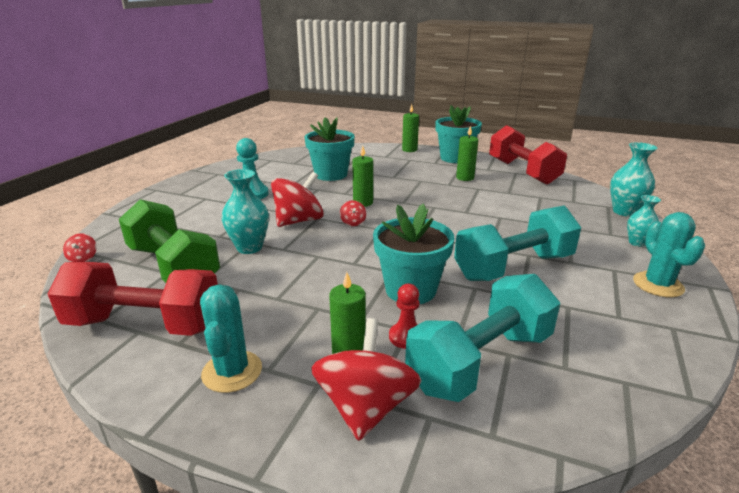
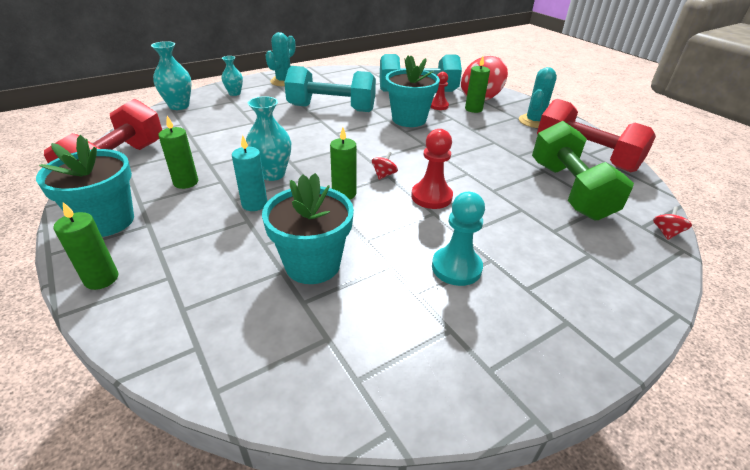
camera: 145 degrees left, 10 degrees up
(249, 247) = (496, 185): turquoise vase -> turquoise vase (272, 174)
(299, 221) = (431, 197): red spinning top -> red pawn
(405, 182) = (254, 204): none -> turquoise candle

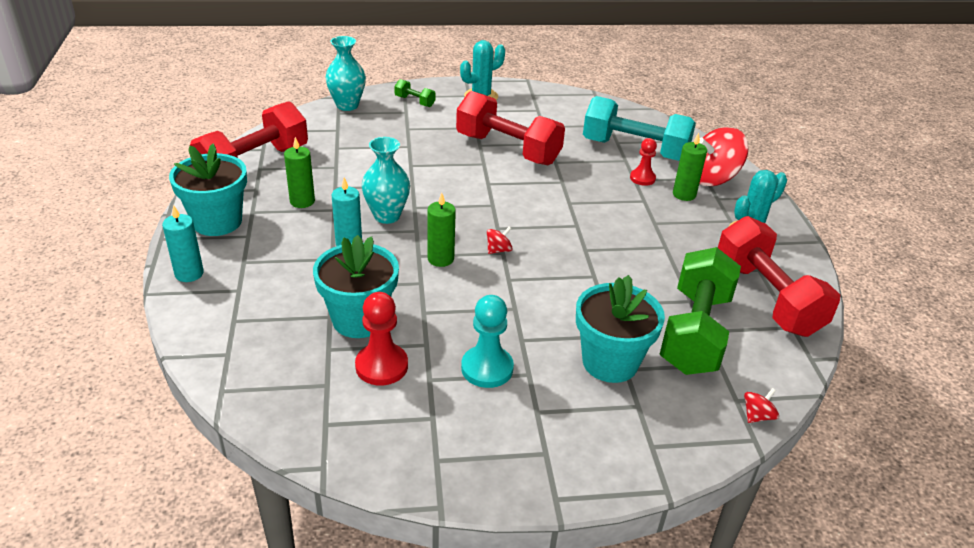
camera: 25 degrees right, 0 degrees up
(101, 279) = (189, 273): green candle -> turquoise candle
(234, 93) = (415, 101): turquoise vase -> green dumbbell
(331, 108) = (508, 149): turquoise dumbbell -> red dumbbell
(409, 119) = (587, 188): turquoise flower pot -> turquoise flower pot (610, 362)
(431, 197) = (528, 290): red pawn -> red pawn (381, 366)

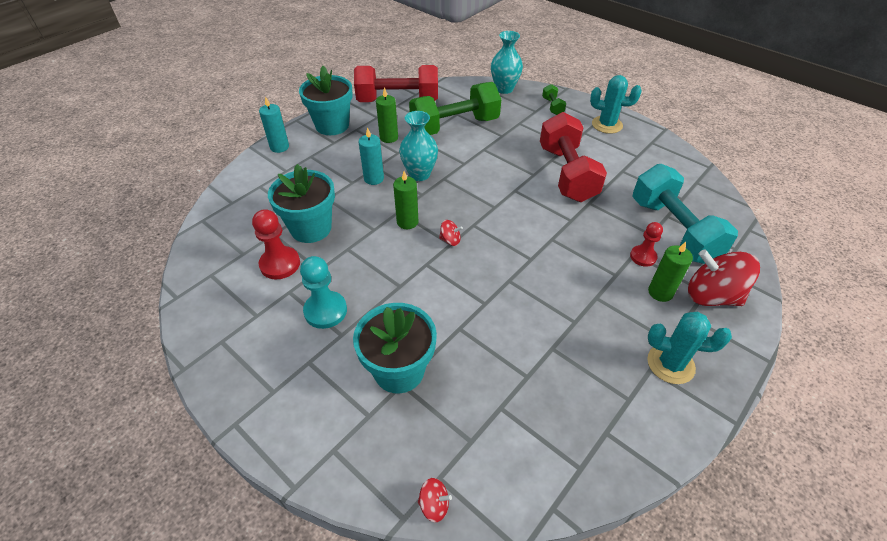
camera: 50 degrees right, 10 degrees up
(695, 332) = (491, 402): green dumbbell -> green dumbbell (454, 126)
(766, 298) = (596, 427): red dumbbell -> none

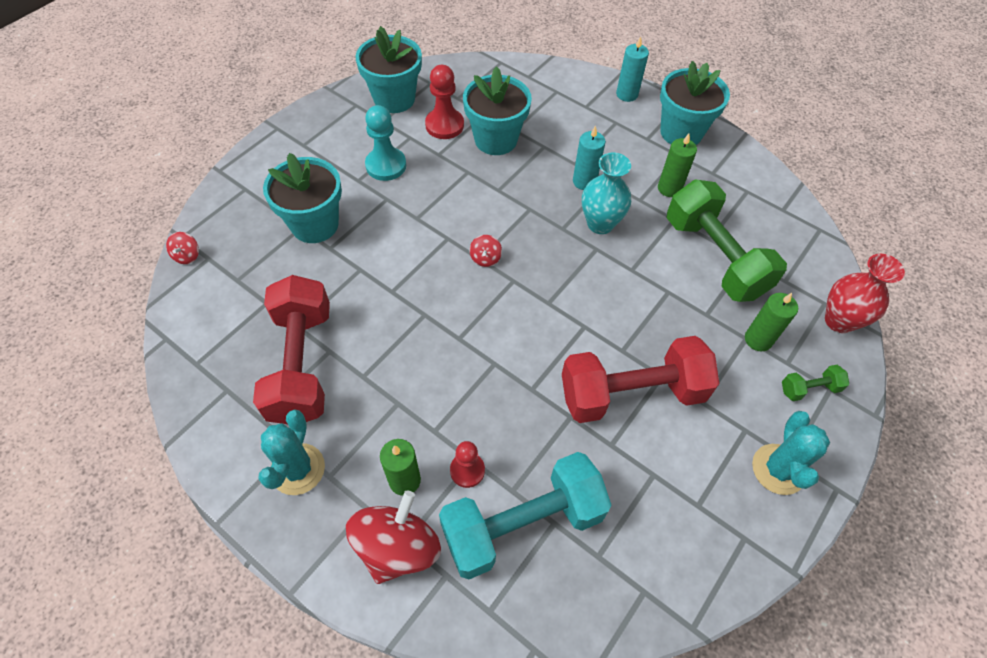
camera: 85 degrees right, 10 degrees up
(224, 305) = (394, 99): none -> turquoise flower pot
(398, 101) = (758, 191): red dumbbell -> red dumbbell (301, 364)
(407, 222) = (512, 218): green candle -> green candle (758, 339)
(504, 89) = (839, 321): turquoise vase -> red vase

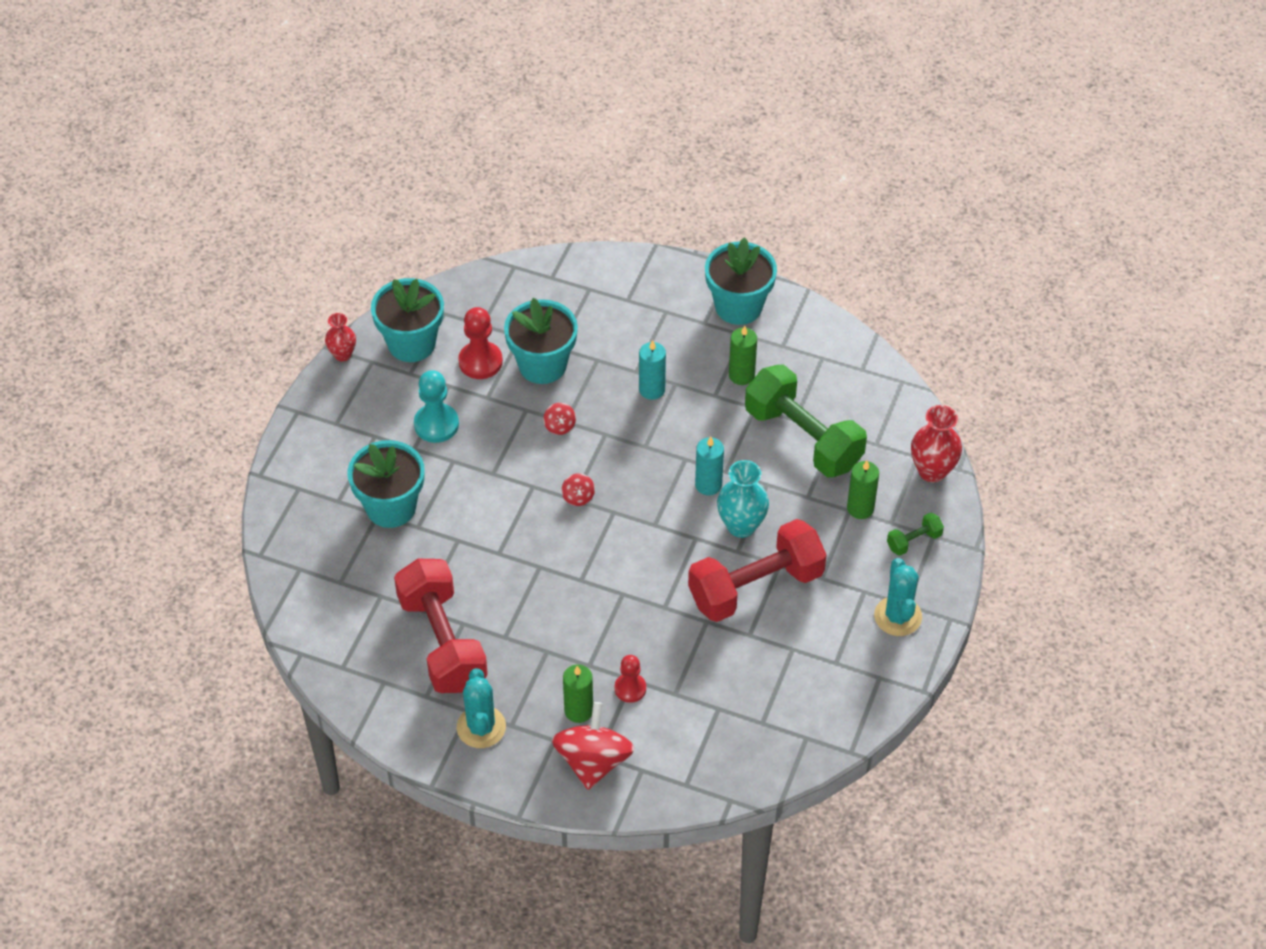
camera: 15 degrees left, 5 degrees down
(187, 256) = (277, 572): red spinning top -> red spinning top (559, 426)
(335, 94) = (342, 354): none -> red vase
(522, 524) = (692, 716): turquoise dumbbell -> none
(600, 224) = (681, 432): turquoise vase -> turquoise vase (741, 526)
(627, 94) = (668, 273): turquoise candle -> turquoise candle (708, 485)

